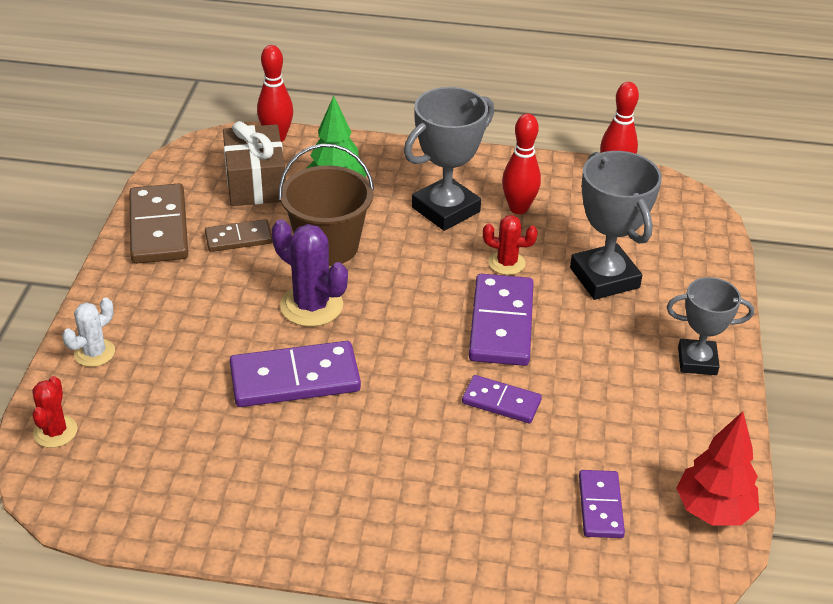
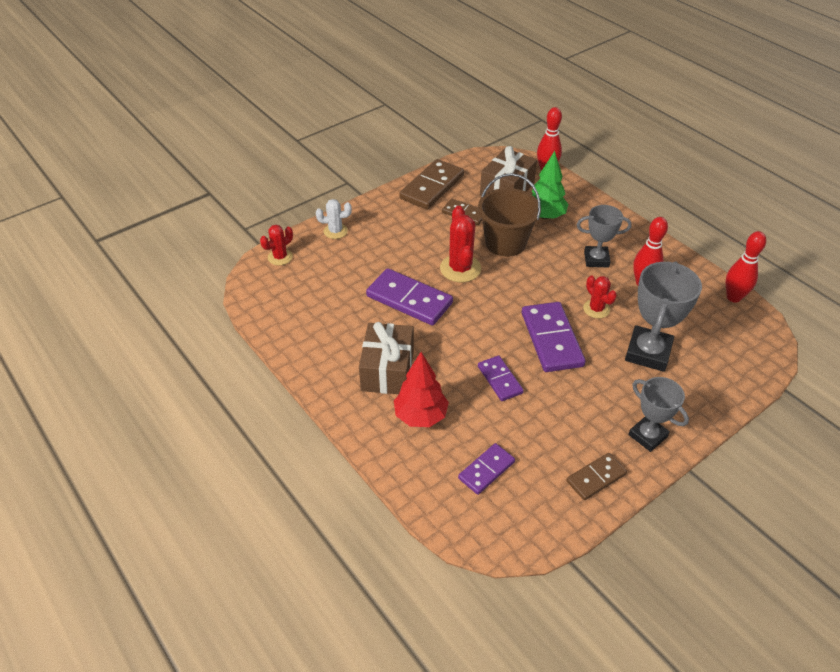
camera: 45 degrees right, 5 degrees up
(311, 306) = (460, 268): purple cactus -> red cactus
(369, 476) = (387, 370): none -> brown gift
(446, 209) = (596, 259): grey trophy -> grey trophy, size x0.65
(501, 323) = (551, 339): purple domino -> purple domino turned 60 degrees counterclockwise
(702, 435) = (596, 477): none -> brown domino
(713, 510) = (549, 521): red tree -> red tree (421, 416)

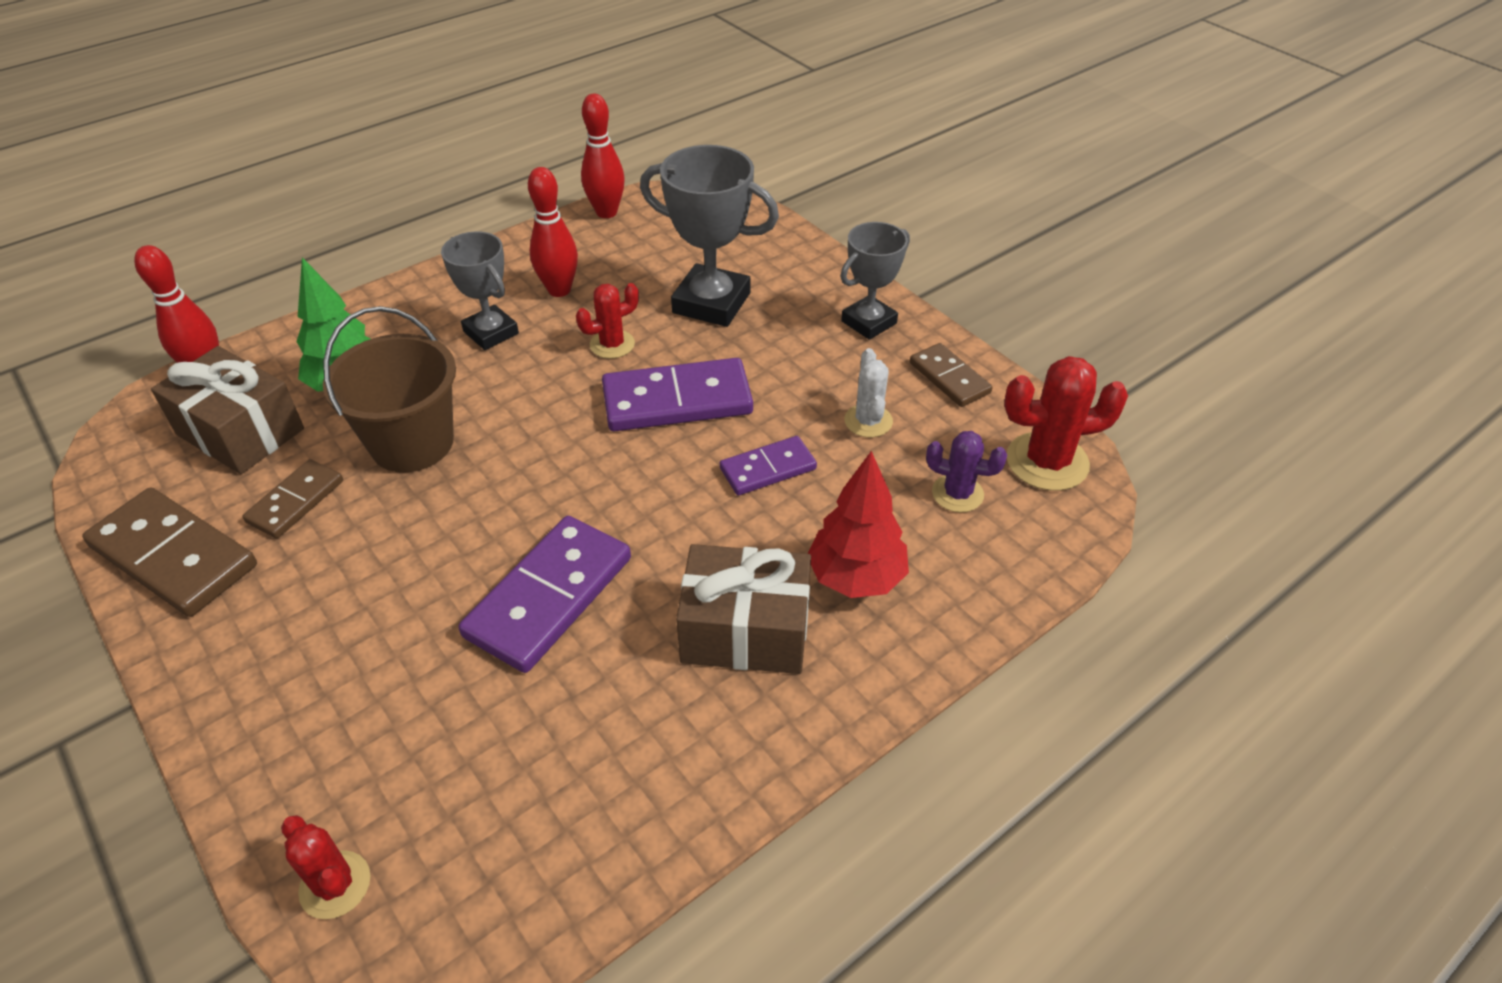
camera: 90 degrees left, 0 degrees up
(335, 231) = (269, 753): white cactus -> white cactus (868, 421)
(460, 268) = (471, 513): red cactus -> red cactus (1047, 462)
(486, 470) = (957, 494): purple domino -> purple cactus
(596, 259) = (491, 332): grey trophy -> grey trophy turned 45 degrees counterclockwise

